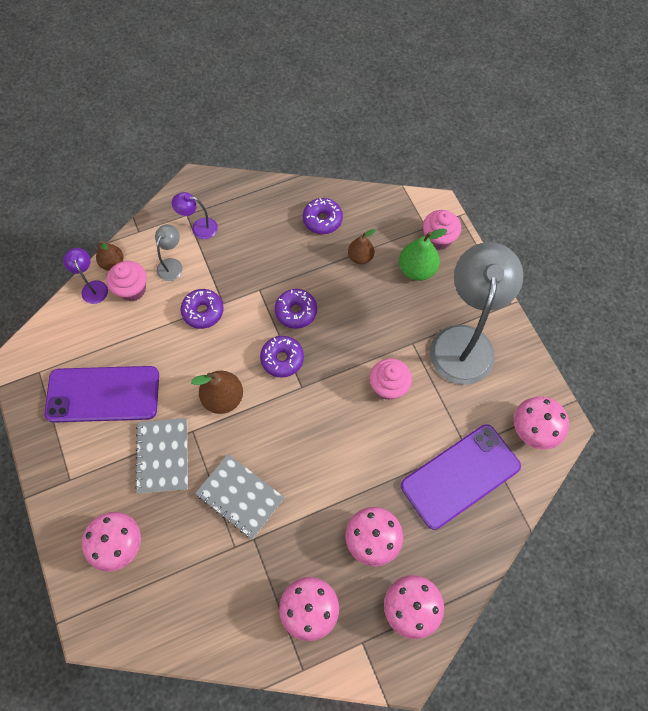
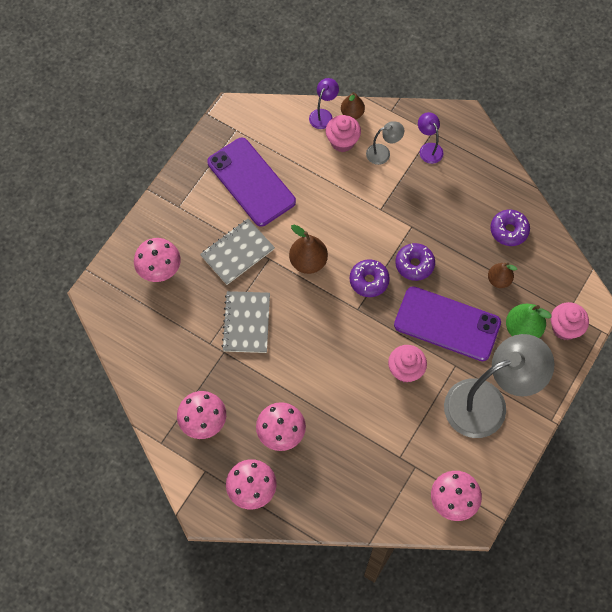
camera: 55 degrees right, 0 degrees up
(203, 312) = (363, 201): purple donut -> none
(460, 476) = (374, 466): purple phone -> purple phone (447, 324)

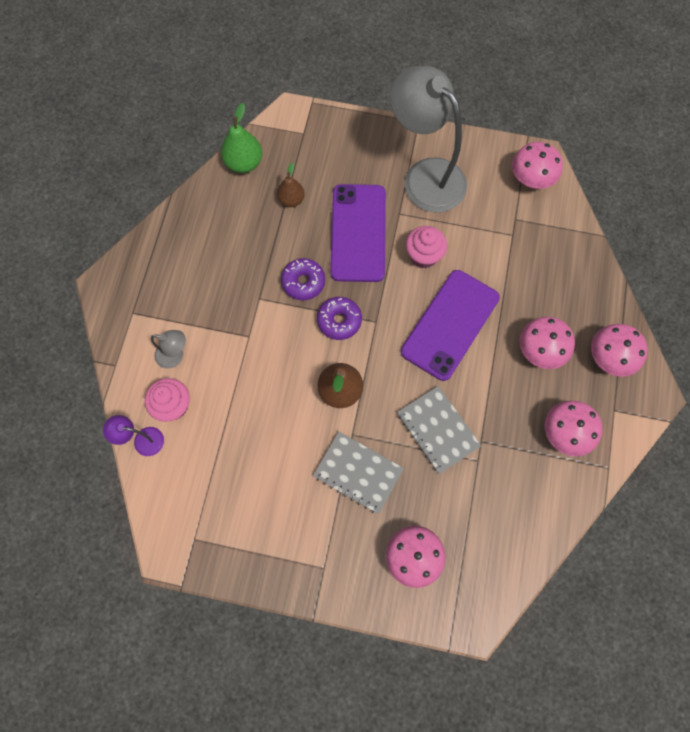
camera: 110 degrees left, 5 degrees up
(246, 323) = (438, 430): grey notebook -> grey notebook turned 75 degrees clockwise
(251, 182) = (261, 492): purple phone -> purple phone (450, 324)
(352, 113) = (131, 407): brown pear -> none
(383, 153) = (175, 356): grey lamp -> grey lamp turned 135 degrees clockwise
(428, 149) = (155, 310): purple lamp -> none
(509, 230) = (231, 205): purple donut -> none
(522, 329) = (336, 166): green pear -> green pear (244, 163)
(564, 328) = (321, 132): pink cupcake -> none

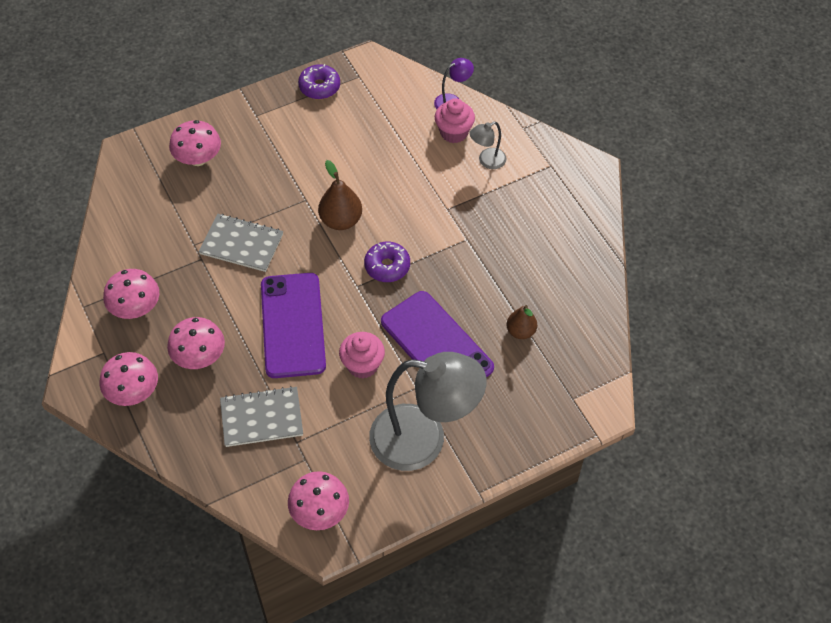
camera: 140 degrees right, 15 degrees down
(244, 163) = (594, 333): green pear -> none
(303, 282) = (444, 274): purple donut -> purple donut (319, 87)
(358, 472) = (280, 180): grey notebook -> grey notebook (261, 418)

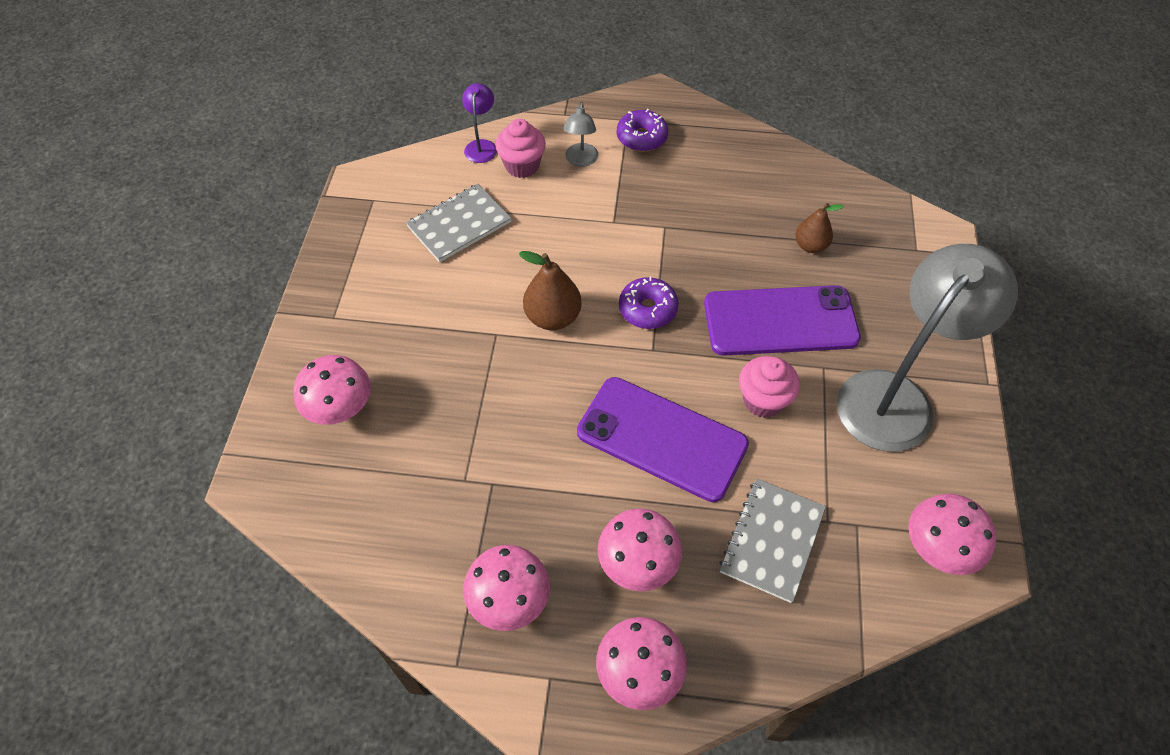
camera: 55 degrees left, 0 degrees up
(241, 244) = (506, 429): grey notebook -> grey notebook (459, 224)
(319, 87) = (352, 240): purple donut -> purple donut (641, 138)

